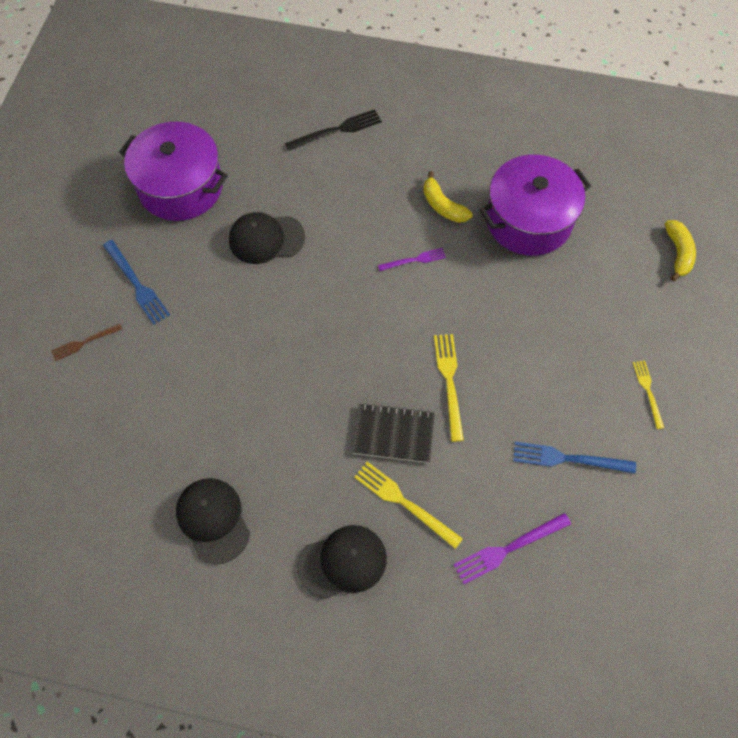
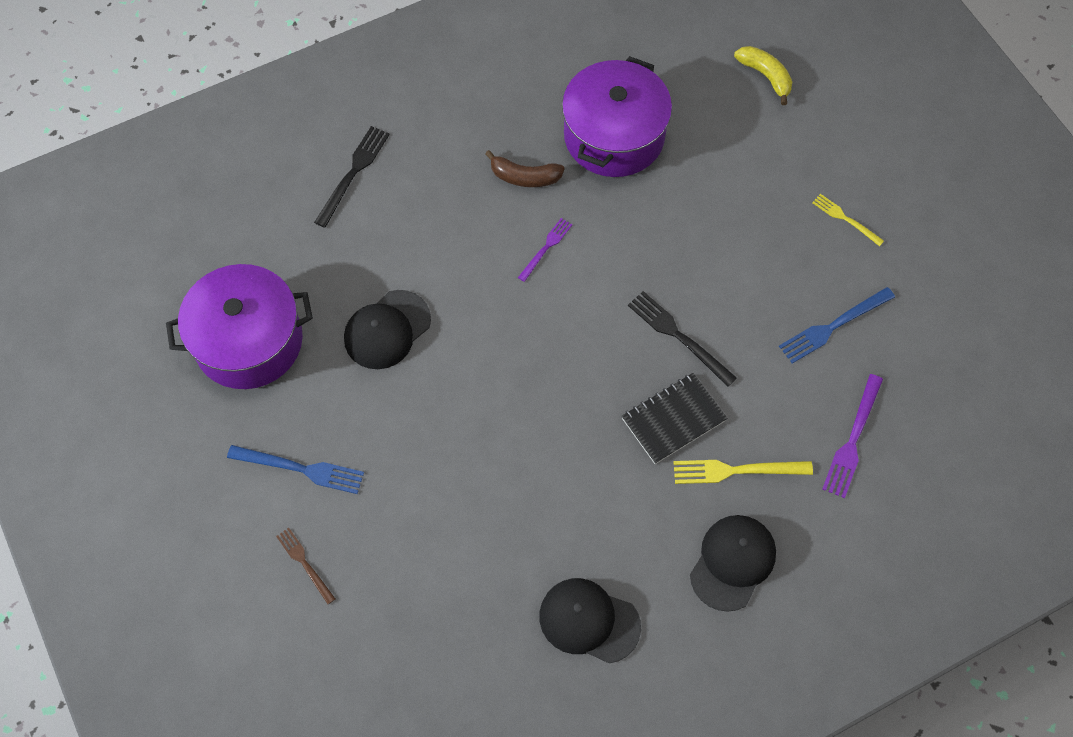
camera: 40 degrees left, 0 degrees up
(84, 342) = (305, 563): brown fork -> brown fork turned 120 degrees clockwise
(443, 206) = (524, 177): yellow banana -> brown banana
(449, 382) = (679, 336): yellow fork -> black fork

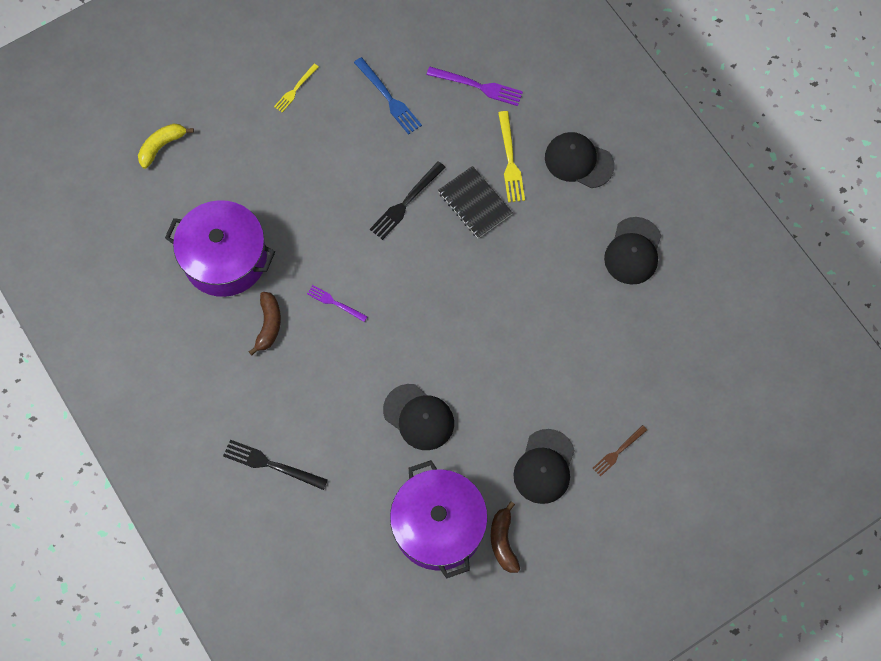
camera: 95 degrees left, 5 degrees up
(216, 411) = (503, 541): none -> brown banana
(300, 469) = (544, 467): blue fork -> black cap

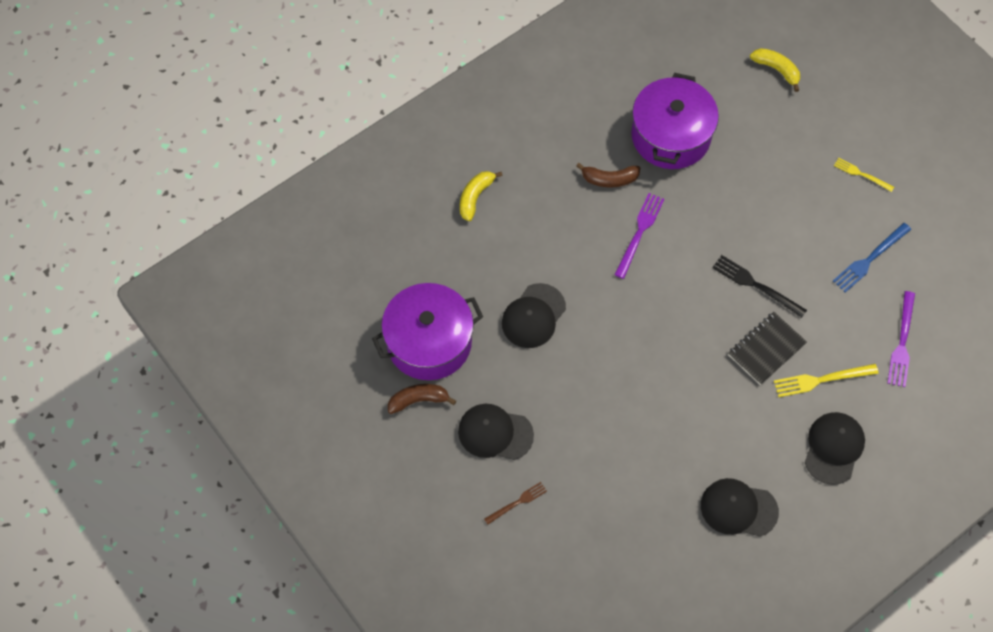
camera: 85 degrees right, 5 degrees down
(272, 464) = (475, 197): black fork -> yellow banana
(335, 303) = (639, 233): purple fork -> purple fork, size x1.57
(618, 451) = (517, 502): brown fork -> brown fork turned 105 degrees clockwise

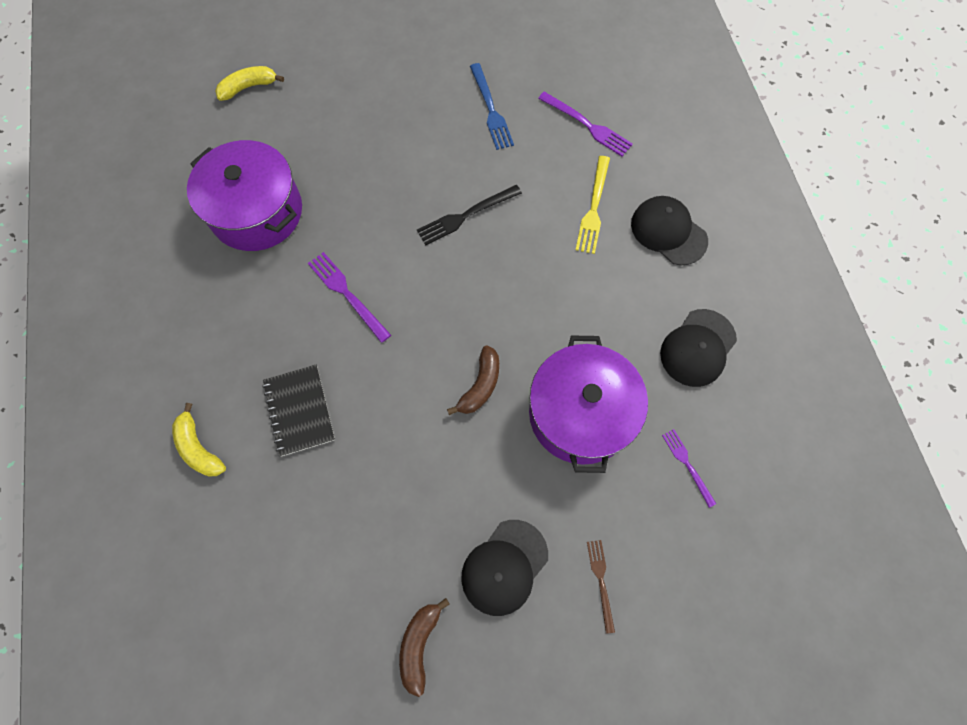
camera: 65 degrees left, 5 degrees up
(429, 342) = (351, 594): purple pot -> purple pot (580, 413)
(533, 316) = (383, 452): black cap -> none
(609, 179) = (268, 294): brown banana -> brown banana (480, 385)
(635, 534) = (687, 465): none -> purple fork
(766, 349) = (538, 239): black notebook -> black notebook (299, 411)
(861, 174) = (402, 74): yellow fork -> none

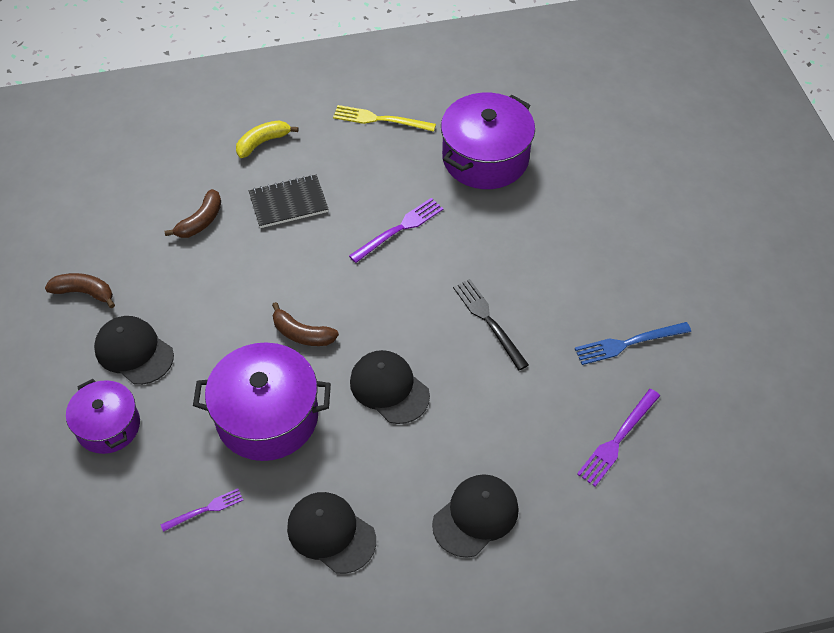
camera: 90 degrees right, 15 degrees down
(248, 87) = (629, 139): yellow banana -> none
(318, 511) = (201, 221): none -> brown banana
(543, 301) = (389, 388): none -> black cap
(593, 207) = (504, 440): yellow fork -> yellow fork (380, 119)
(601, 581) = (108, 426): brown fork -> purple pot

